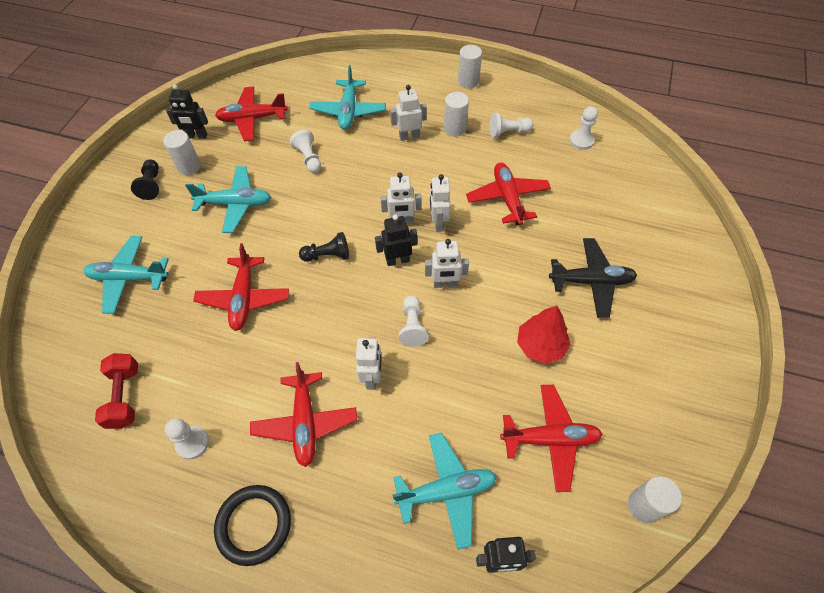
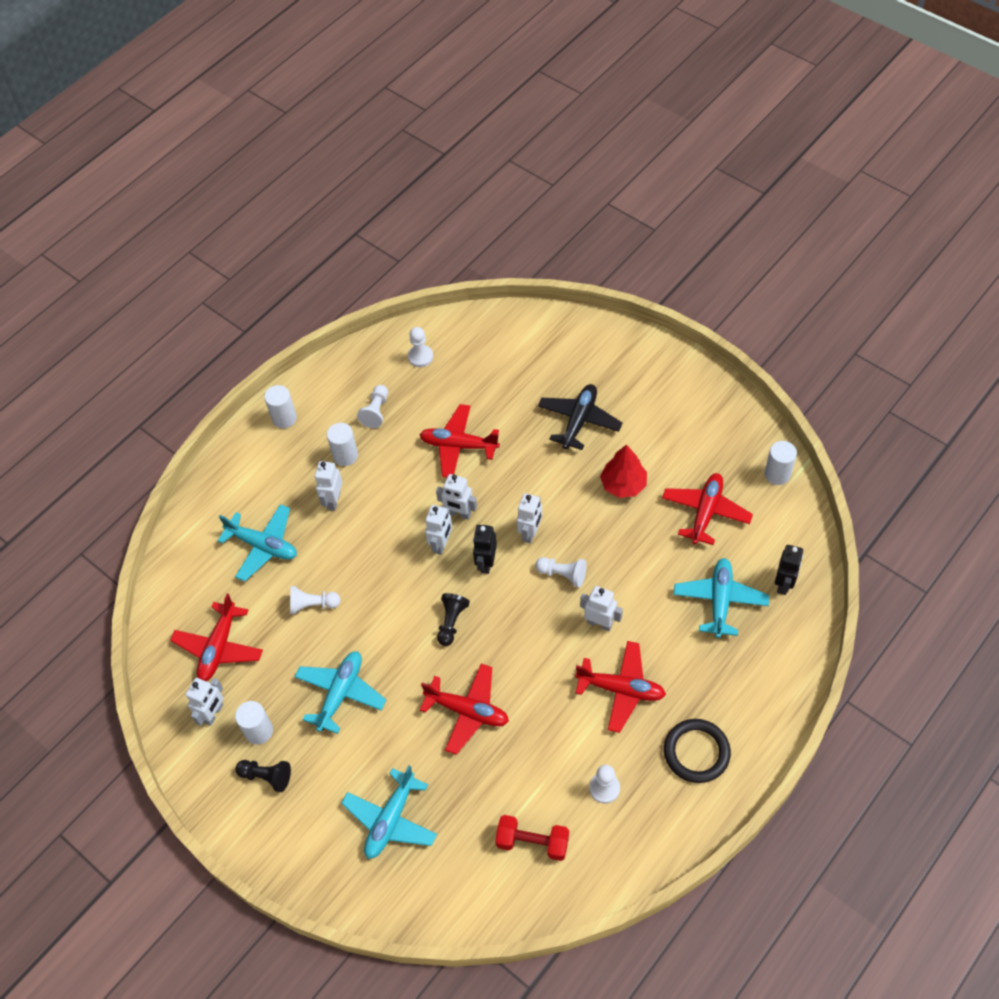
camera: 65 degrees left, 0 degrees up
(197, 136) = (214, 714): black robot -> white robot

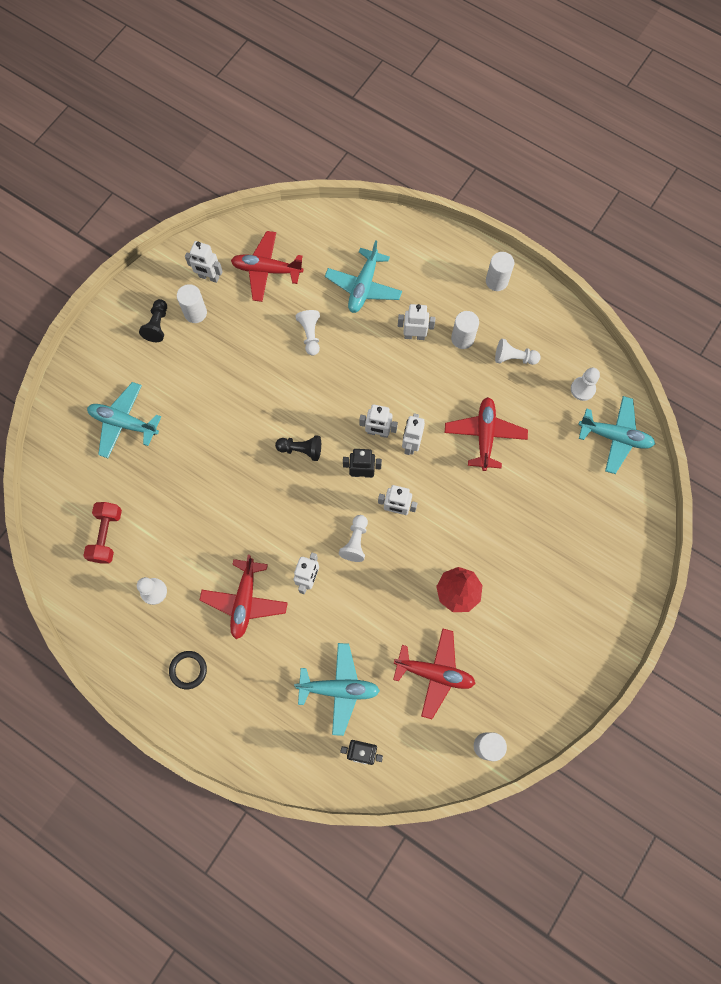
camera: 80 degrees right, 15 degrees up
(340, 693) = (230, 369): turquoise plane -> turquoise plane (615, 437)
(467, 711) = (219, 472): red plane -> none
(579, 421) = (527, 545): black plane -> none
(696, 752) = (188, 670): black ring -> black ring, size x0.64

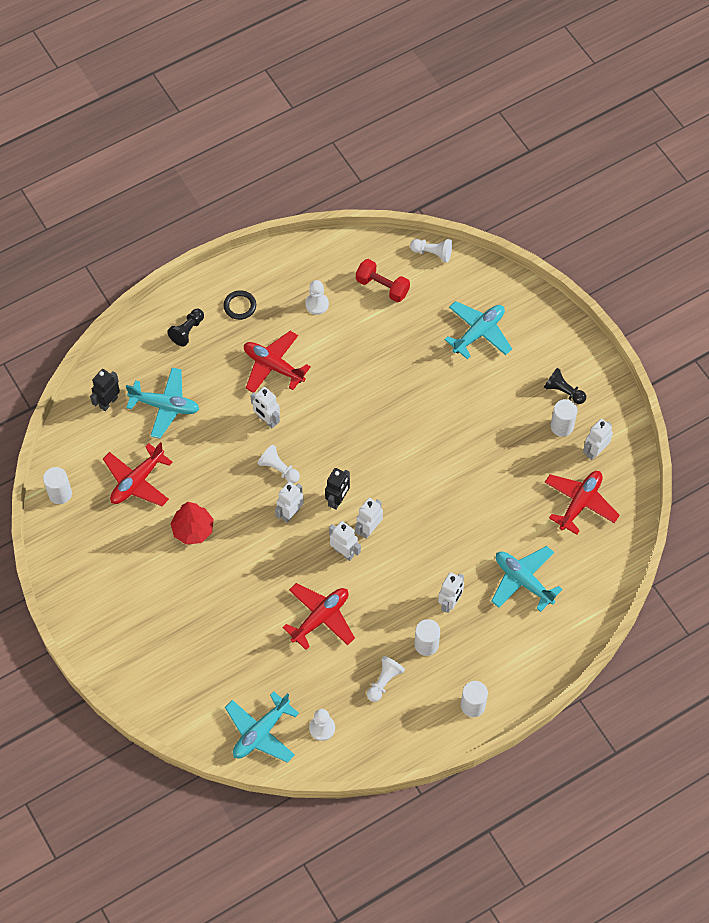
camera: 115 degrees right, 10 degrees down
(301, 450) = (384, 460): black pawn -> black pawn (187, 331)
(310, 335) = (493, 513): white pawn -> white pawn (432, 253)
(339, 689) = (165, 406): turquoise plane -> turquoise plane turned 105 degrees counterclockwise
(484, 435) = (320, 618): red plane -> red plane turned 75 degrees counterclockwise

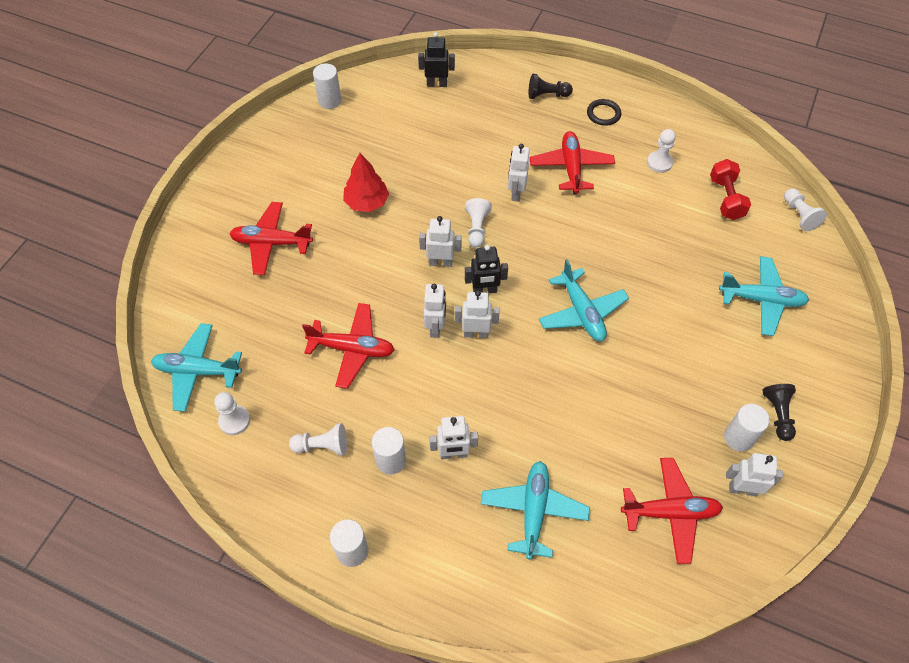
camera: 55 degrees right, 5 degrees down
(137, 481) = (381, 141): red plane -> red plane (271, 243)
(165, 406) = (466, 119): turquoise plane -> turquoise plane (581, 312)

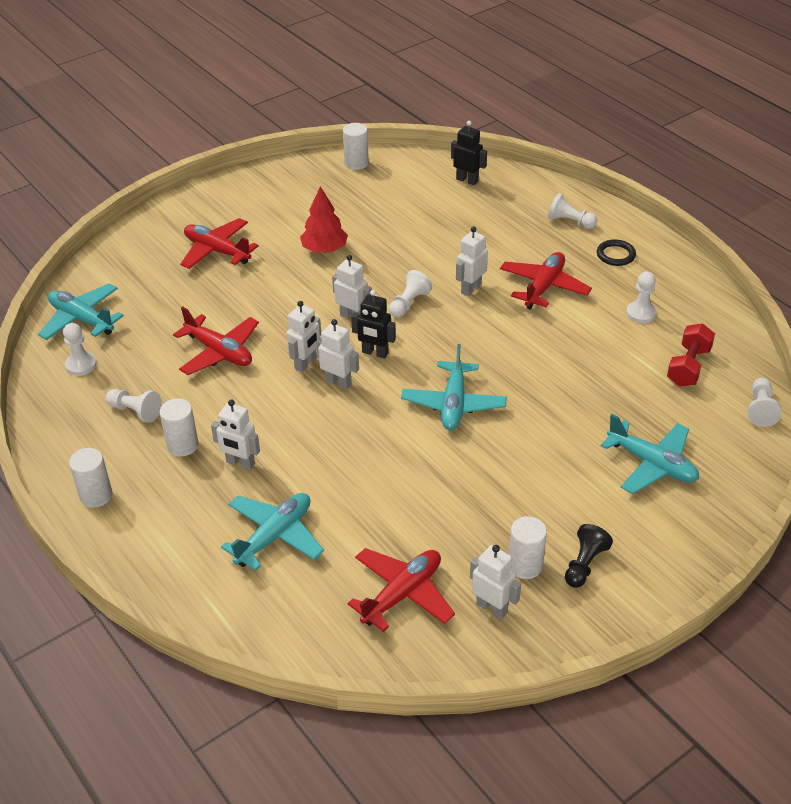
camera: 30 degrees right, 15 degrees down
(547, 95) = (570, 222): black pawn -> white pawn
(670, 512) = (402, 594): red plane -> red plane turned 75 degrees counterclockwise

